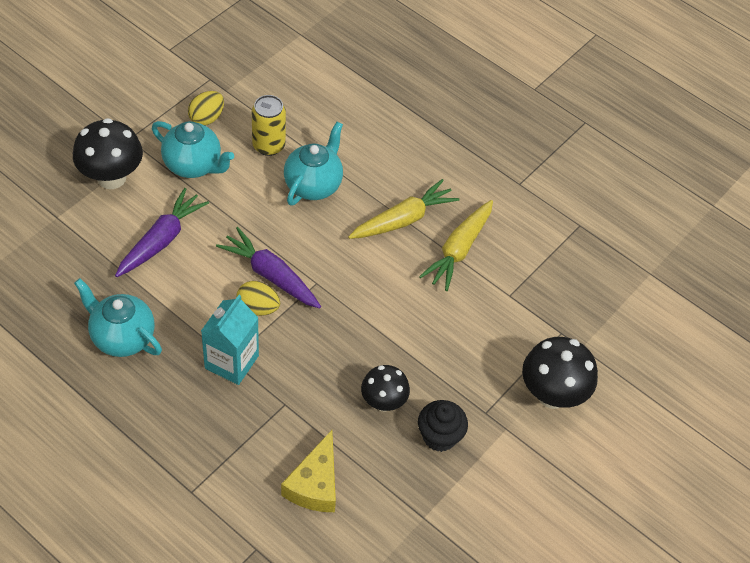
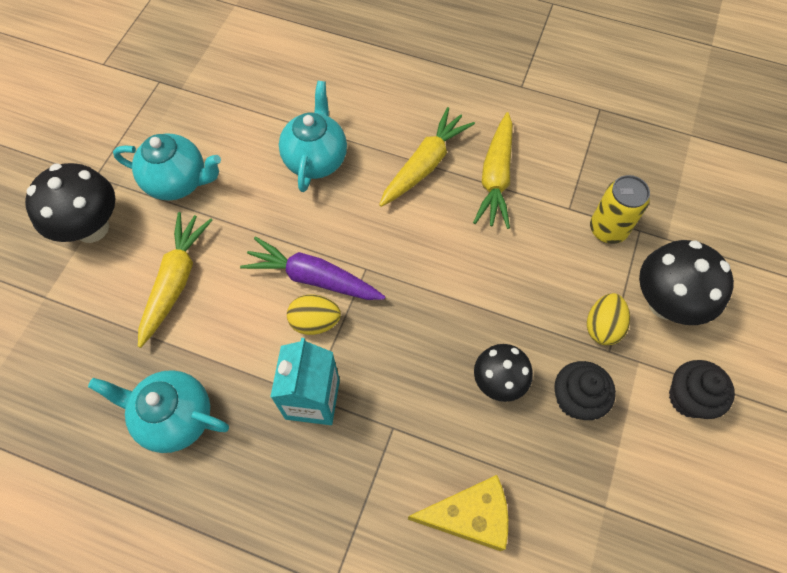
camera: 15 degrees left, 10 degrees up
(161, 240) = (176, 281): purple carrot -> yellow carrot
(207, 118) = (172, 125): yellow egg -> yellow egg (602, 326)
(268, 145) = (250, 132): yellow can -> yellow can (608, 229)
(315, 484) = (469, 516): yellow cheese -> yellow cheese turned 90 degrees counterclockwise
(532, 468) = (688, 398): none -> black cupcake

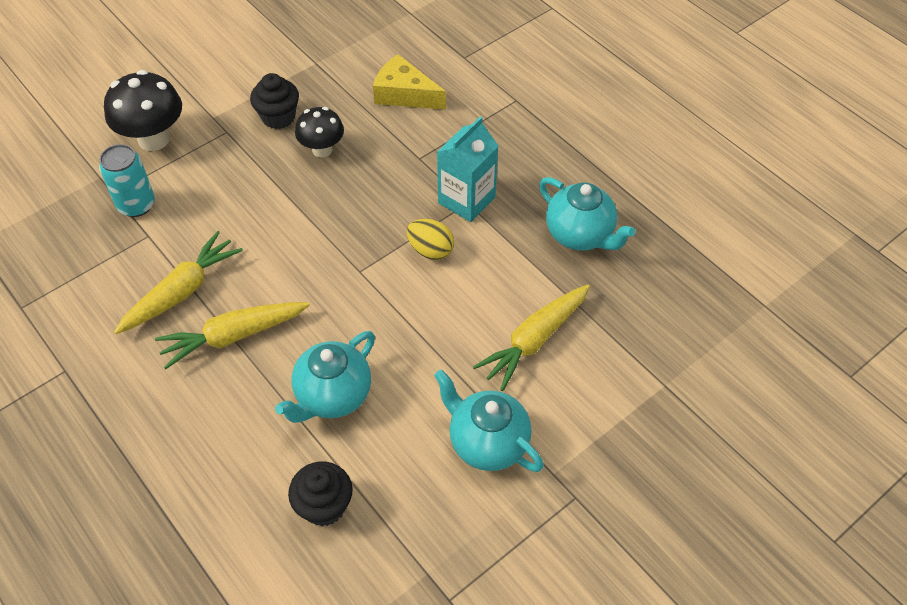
camera: 150 degrees left, 10 degrees down
(92, 228) = (597, 435): black mushroom -> none
(313, 278) = (410, 284): purple carrot -> none
(602, 326) = (215, 146): yellow egg -> none
(608, 229) = (136, 205): yellow can -> turquoise can
(688, 398) = (204, 85): black cupcake -> black cupcake (324, 506)

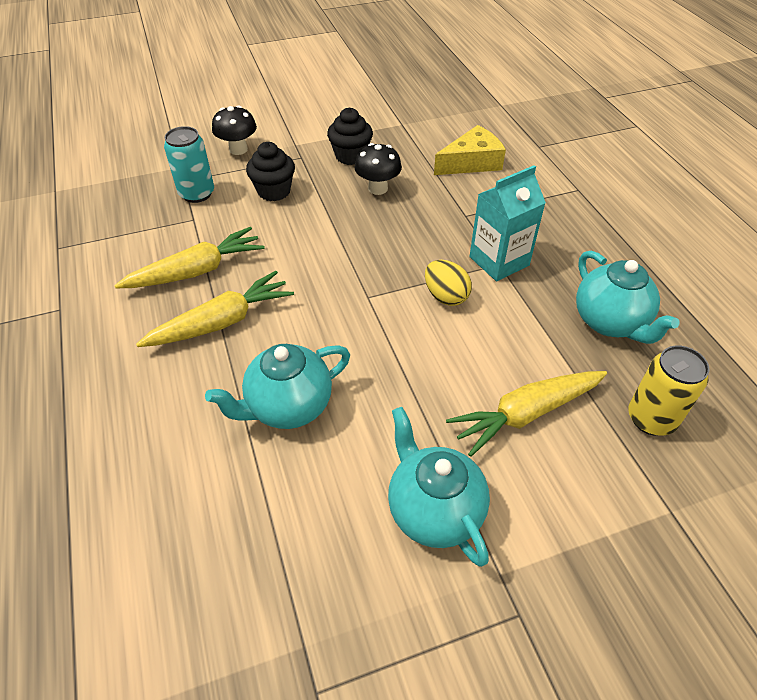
camera: 20 degrees right, 5 degrees down
(154, 139) = (238, 149): black mushroom -> black mushroom, size x0.64
(233, 336) = (222, 322): yellow carrot -> yellow carrot turned 150 degrees clockwise
(324, 506) = (226, 521): black cupcake -> black cupcake (274, 191)
(404, 94) = (471, 162): yellow cheese -> yellow cheese turned 105 degrees clockwise
(633, 314) = (651, 419): none -> yellow can

